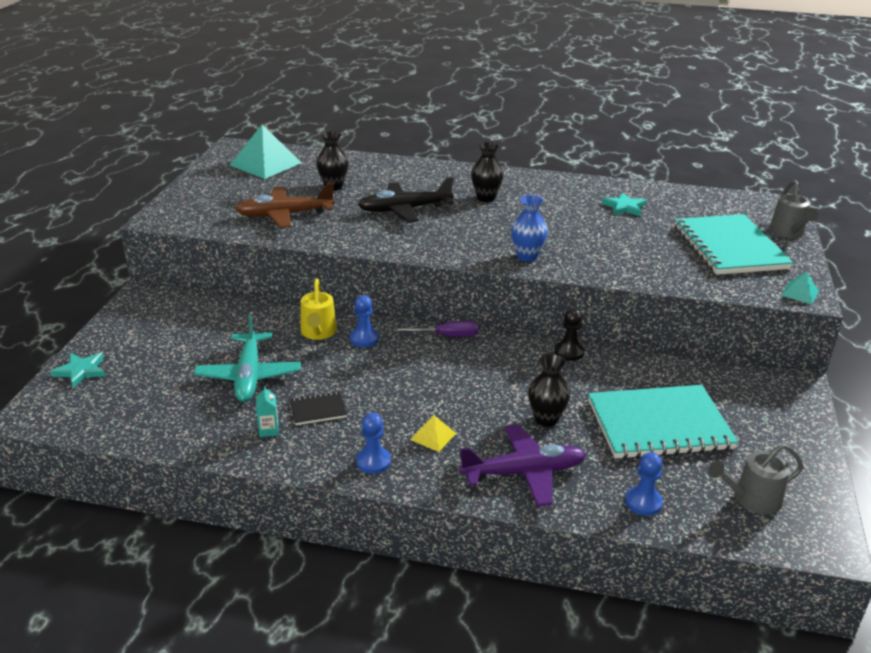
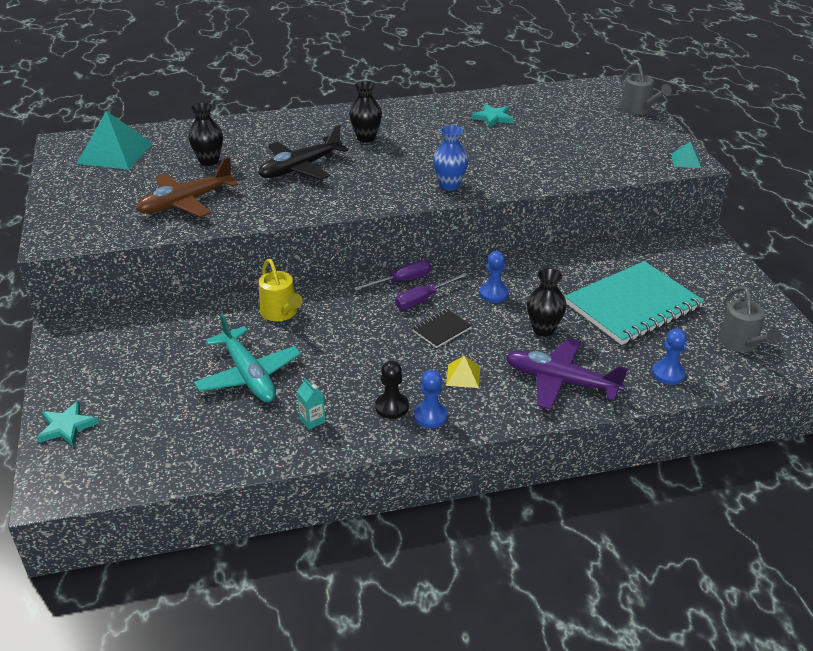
camera: 25 degrees left, 5 degrees up
(318, 410) = (342, 386): black notebook -> black notebook (442, 330)
(364, 339) = (329, 306): blue pawn -> blue pawn (493, 294)
(452, 358) = (423, 299): none -> purple screwdriver
(523, 473) = (561, 381): purple plane -> purple plane turned 120 degrees counterclockwise
(569, 352) = (516, 264): black pawn -> black pawn (392, 407)
(729, 247) = (604, 134): turquoise notebook -> none
(752, 499) = (741, 343): grey watering can -> grey watering can turned 60 degrees counterclockwise

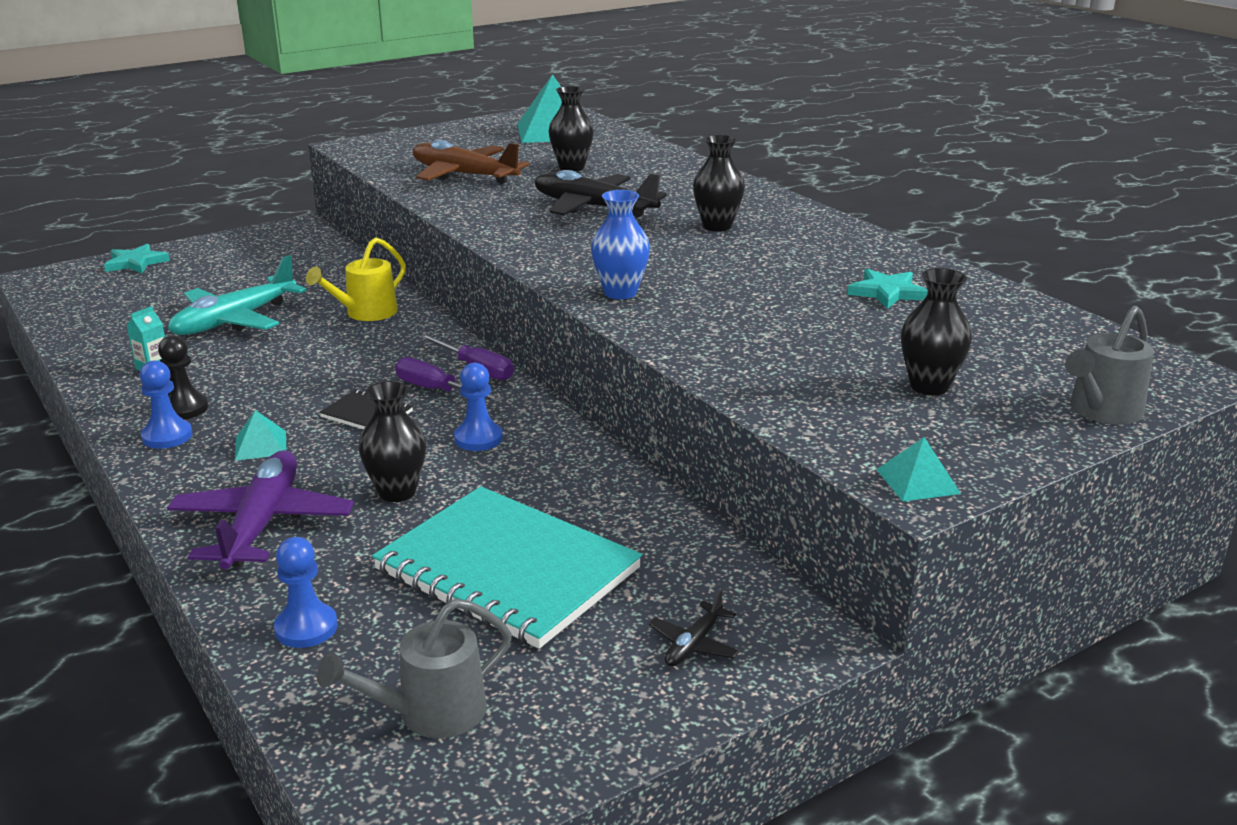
camera: 70 degrees right, 10 degrees down
(463, 376) = (260, 445): yellow pyramid -> turquoise pyramid
(602, 136) = (929, 386): none -> black vase
(703, 267) = (694, 644): none -> black plane

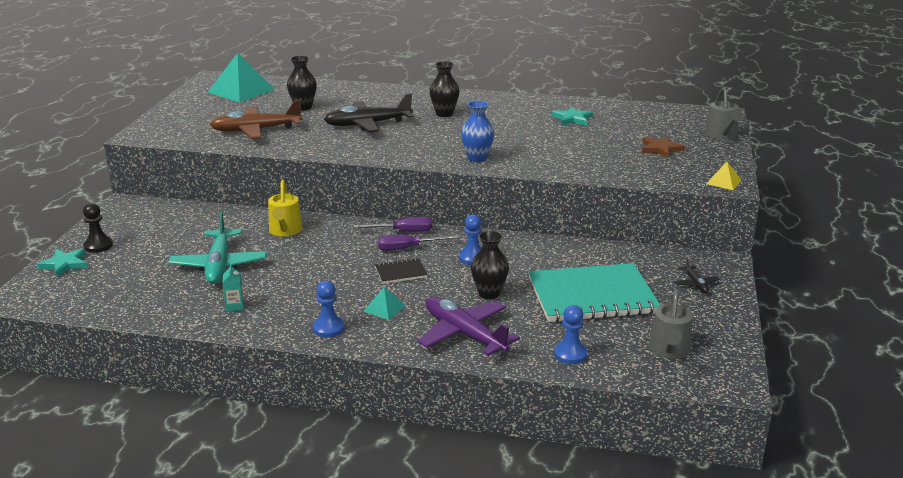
camera: 45 degrees left, 0 degrees up
(184, 409) = (304, 314): black pawn -> black pawn (98, 246)
(918, 481) = (723, 182): turquoise pyramid -> yellow pyramid
(929, 386) = (661, 149): black vase -> brown star

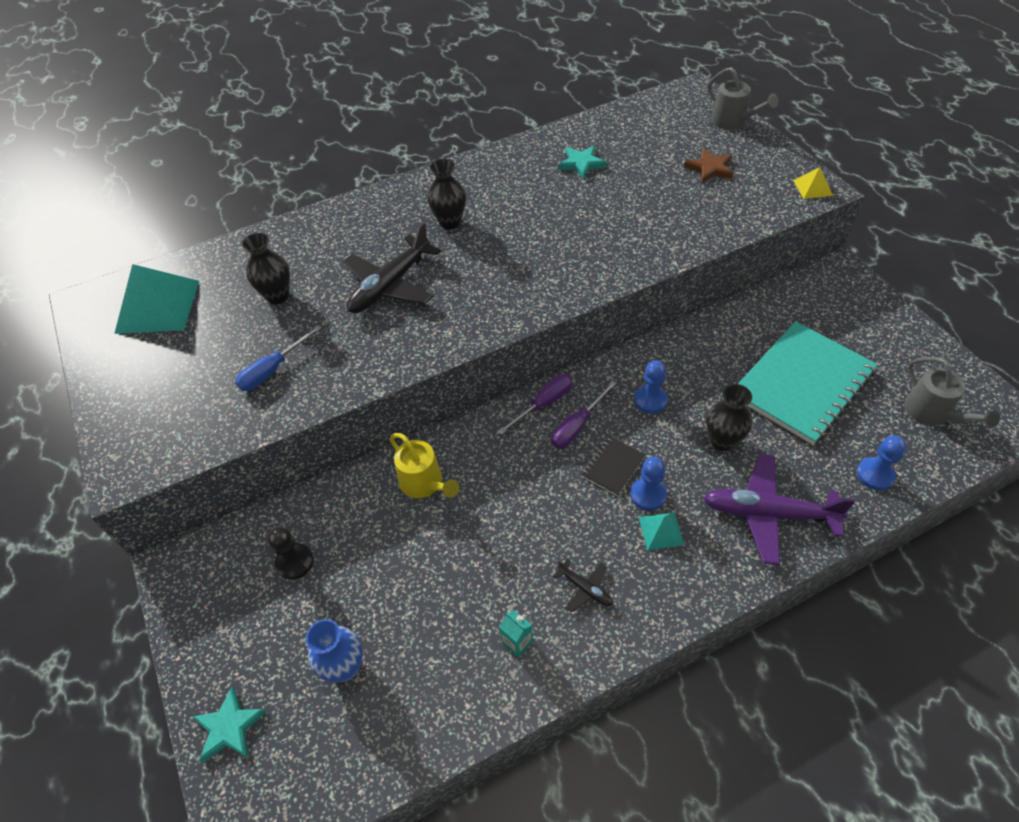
camera: 35 degrees left, 25 degrees up
(98, 246) = (233, 663): black pawn -> black pawn (295, 562)
(219, 265) = (420, 589): turquoise plane -> none
(256, 130) = (272, 370): brown plane -> blue screwdriver
(328, 328) = (647, 601): blue pawn -> blue pawn (648, 495)
(477, 158) = (572, 277): blue vase -> blue vase (345, 667)
(696, 284) = (854, 313): black plane -> black plane (585, 588)

